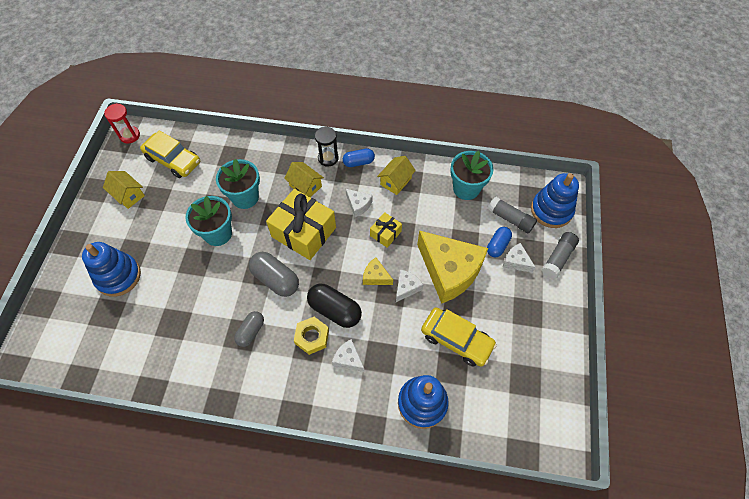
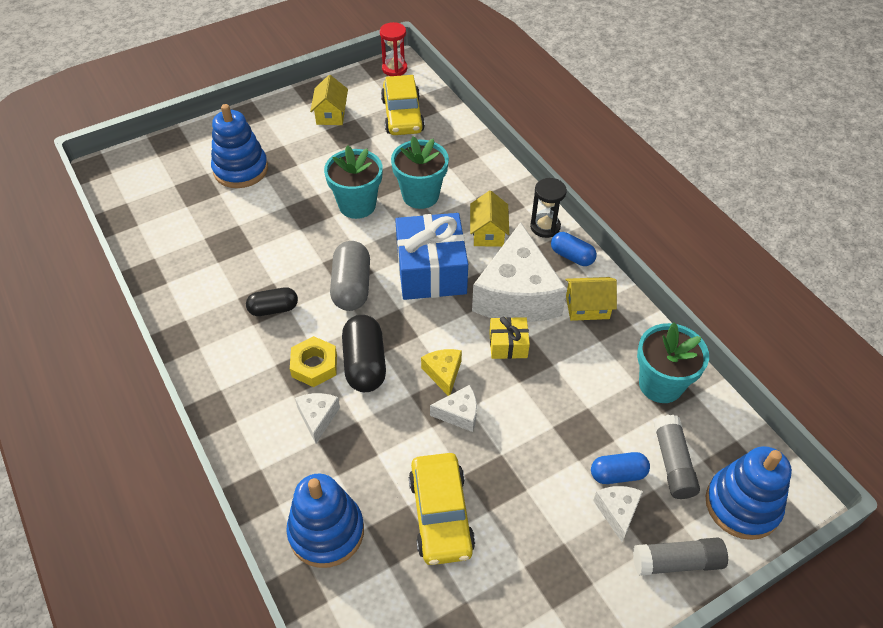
camera: 50 degrees right, 10 degrees down
(251, 331) = (273, 309): grey capsule -> black capsule
(304, 232) = (431, 271): yellow gift -> blue gift
(358, 205) = (516, 294): white cheese -> white cheese, size x2.31
(449, 271) = (525, 444): yellow cheese -> none

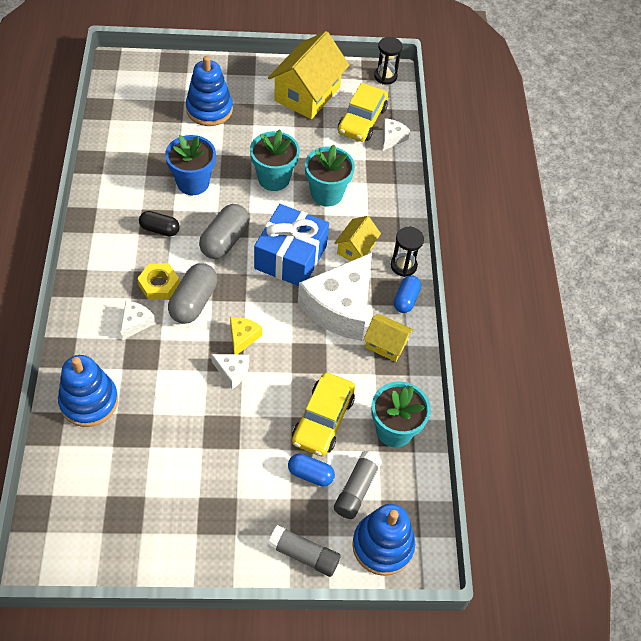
camera: 25 degrees right, 5 degrees up
(275, 246) = (193, 183): none -> blue flower pot
(331, 114) = (307, 94): yellow house -> yellow house, size x1.91
(365, 364) = (193, 302): black capsule -> grey capsule
(394, 69) = (385, 76): red hourglass -> black hourglass
(440, 514) = (169, 432): yellow car -> yellow car (323, 419)
(508, 345) = (304, 341): yellow gift -> none
(572, 256) = (406, 299): blue capsule -> blue capsule turned 45 degrees clockwise
(617, 512) = (289, 499): white cheese -> white cheese (392, 138)

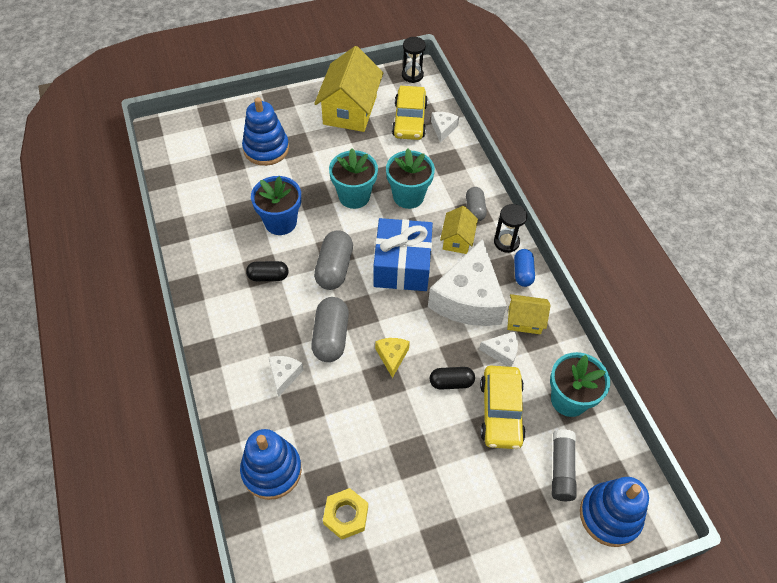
camera: 15 degrees left, 0 degrees up
(159, 285) = (290, 331): yellow nut -> yellow nut (346, 515)
(232, 372) = (397, 393): white cheese -> white cheese (502, 352)
(288, 378) = (451, 382): none -> black capsule
(304, 554) = (543, 552): grey glue stick -> none
(310, 474) = (513, 469): blue capsule -> none
(387, 225) = (475, 209): none -> grey capsule

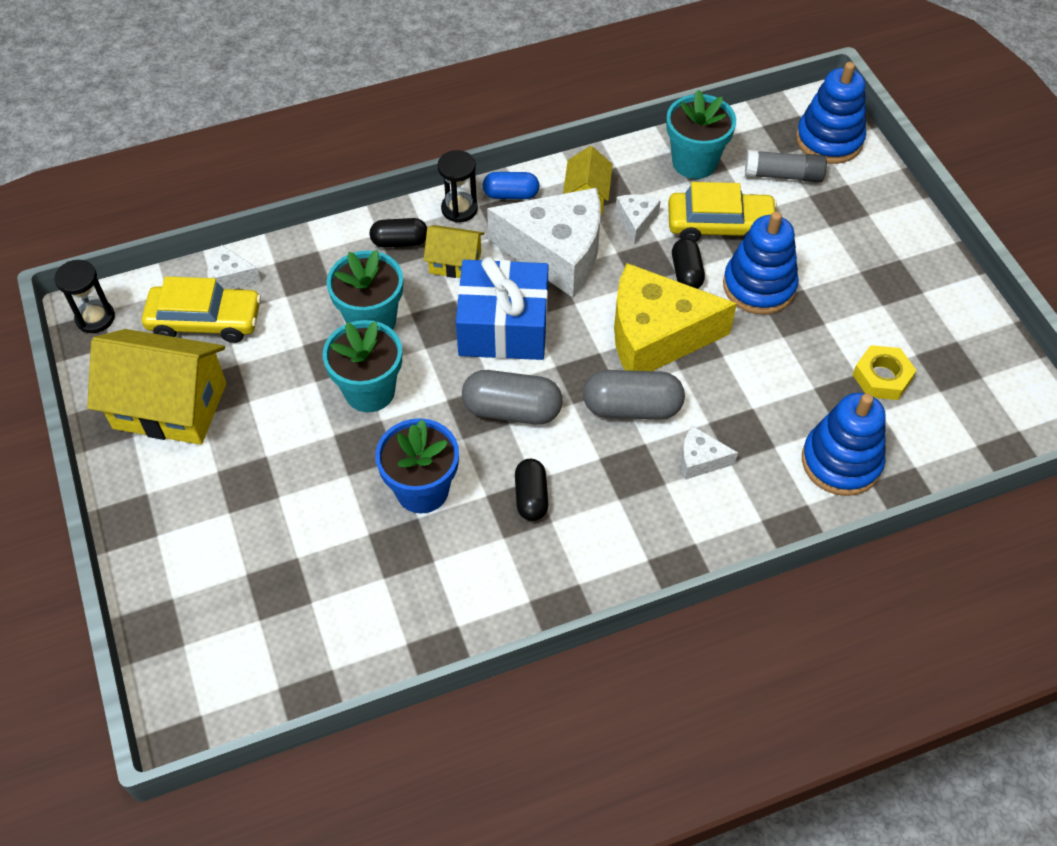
camera: 90 degrees left, 0 degrees up
(266, 149) = (254, 528): blue stacking toy -> blue stacking toy (759, 286)
(392, 357) = (656, 335): yellow cheese -> yellow cheese, size x2.31
(475, 209) = (399, 241): grey capsule -> black capsule

